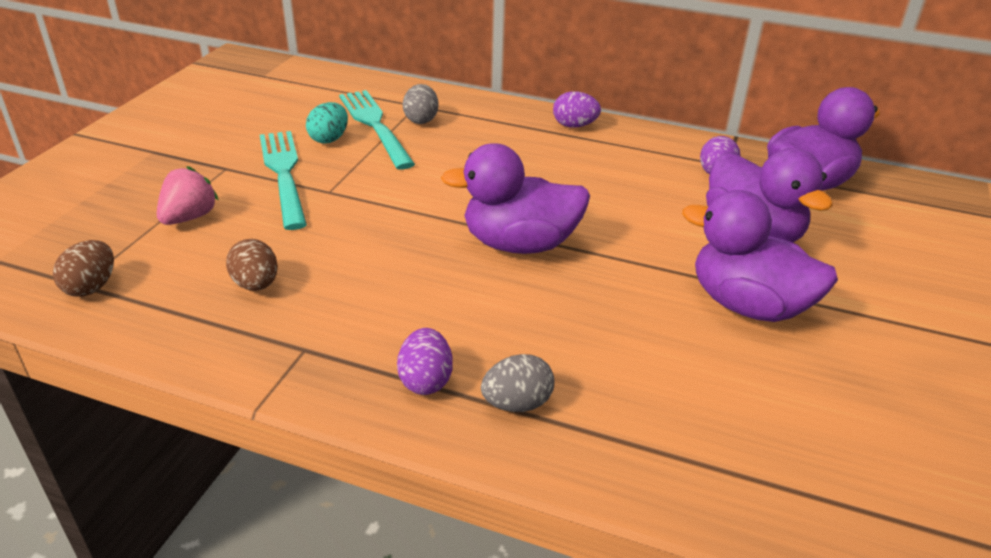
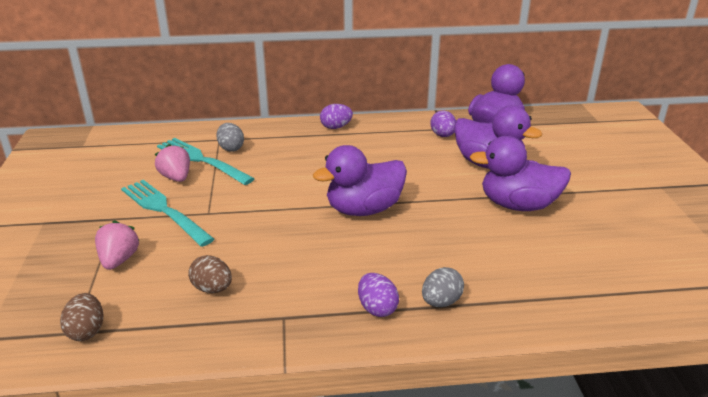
camera: 25 degrees left, 5 degrees down
(329, 139) = (176, 178): turquoise egg -> pink strawberry

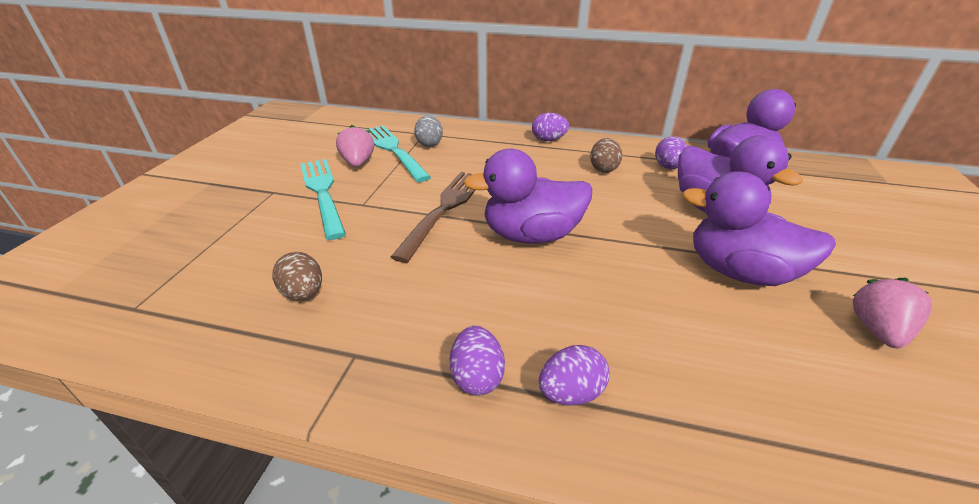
camera: 20 degrees right, 5 degrees up
(86, 331) = (144, 310): brown egg -> brown egg (603, 168)
(119, 260) = (241, 236): pink strawberry -> pink strawberry (877, 330)
(283, 203) = (444, 209): none -> brown fork
(441, 302) = (571, 393): grey egg -> purple egg

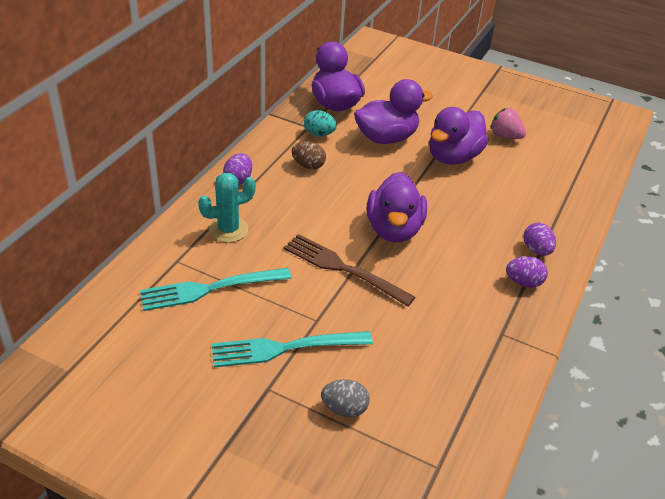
camera: 80 degrees left, 5 degrees up
(303, 293) = (438, 359): brown egg -> none
(358, 163) = (228, 319): pink strawberry -> none
(429, 143) = (206, 260): grey egg -> grey egg (344, 409)
(474, 146) = (228, 229): none -> turquoise cactus
(668, 167) = (319, 134): purple egg -> turquoise egg

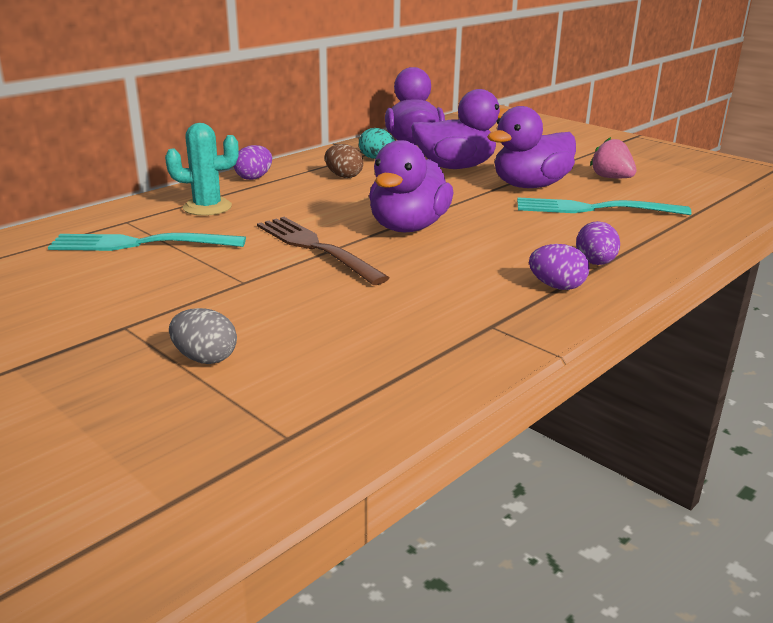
camera: 20 degrees right, 15 degrees down
(285, 348) = (181, 298): turquoise fork -> turquoise fork (594, 209)

